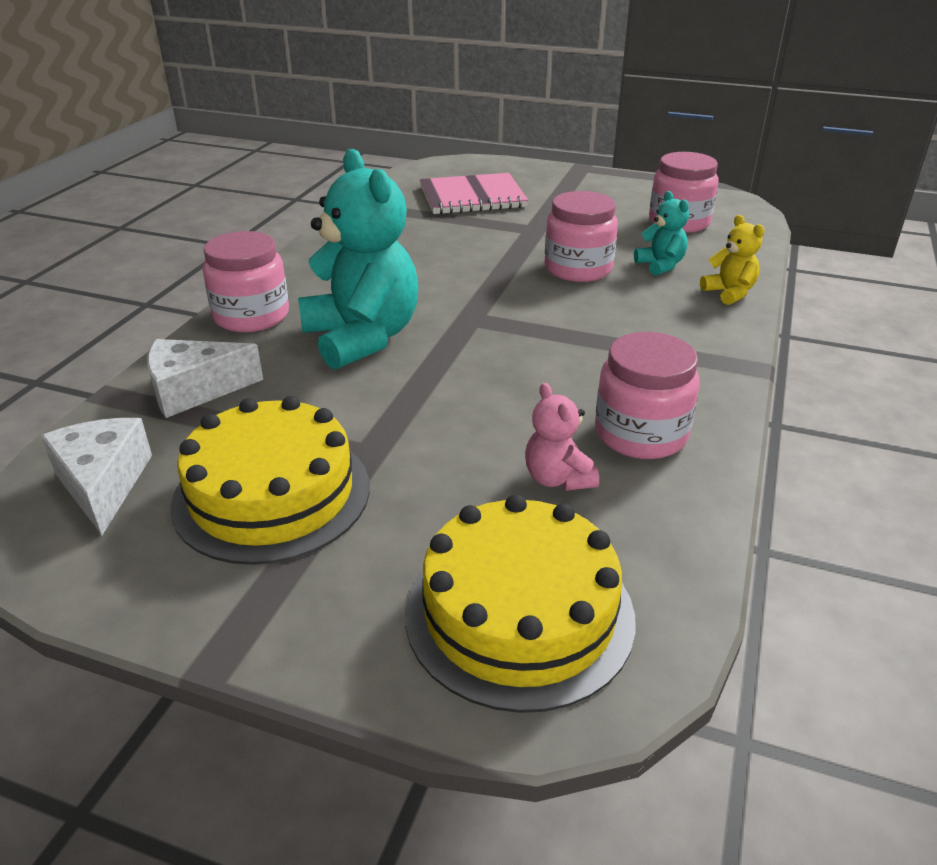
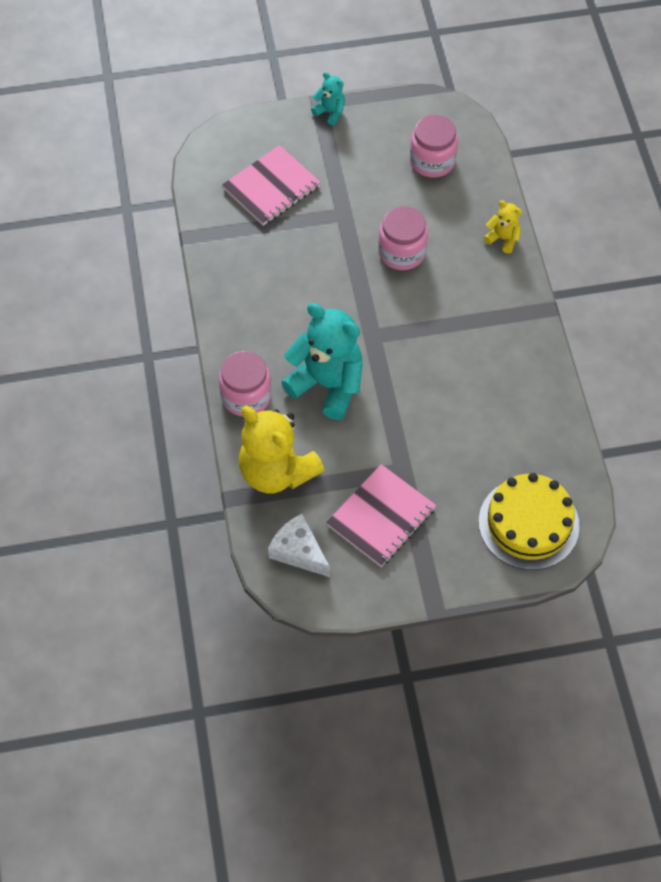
camera: 30 degrees left, 25 degrees up
(194, 390) = (277, 471): white cheese -> yellow teddy bear
(272, 494) = (381, 517): yellow cake -> pink notebook
(557, 478) = (498, 442): pink teddy bear -> none
(640, 434) = (518, 392): pink jar -> none
(660, 265) = (448, 224): turquoise teddy bear -> turquoise teddy bear (330, 112)

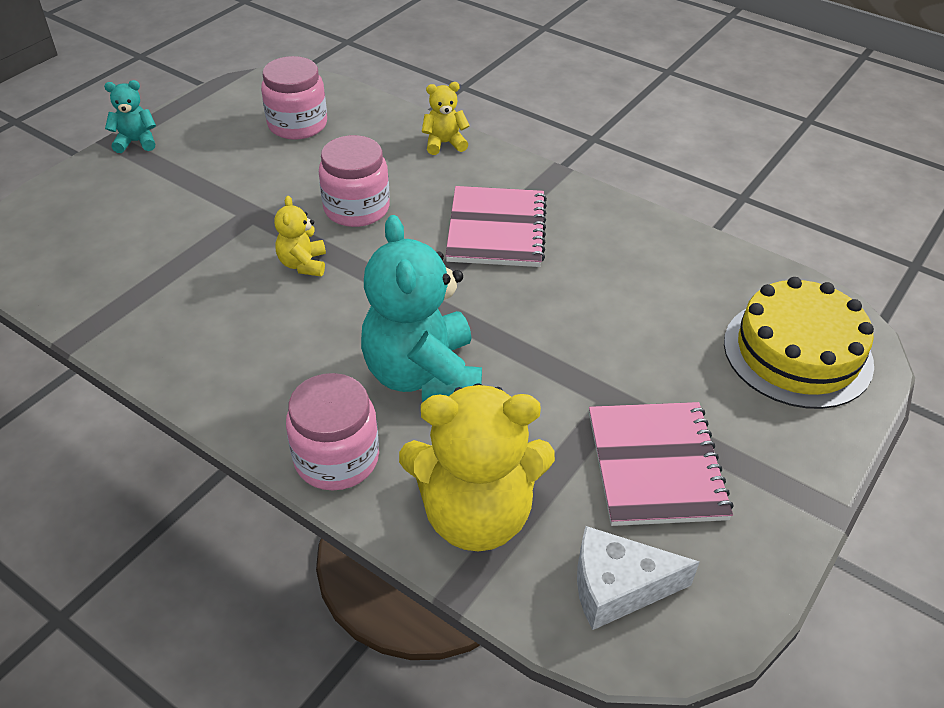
camera: 45 degrees left, 15 degrees down
(271, 187) = (135, 236): pink notebook -> pink notebook (496, 229)
(327, 384) = (423, 375): turquoise teddy bear -> turquoise teddy bear turned 90 degrees counterclockwise
(337, 270) = (303, 264): none -> yellow teddy bear

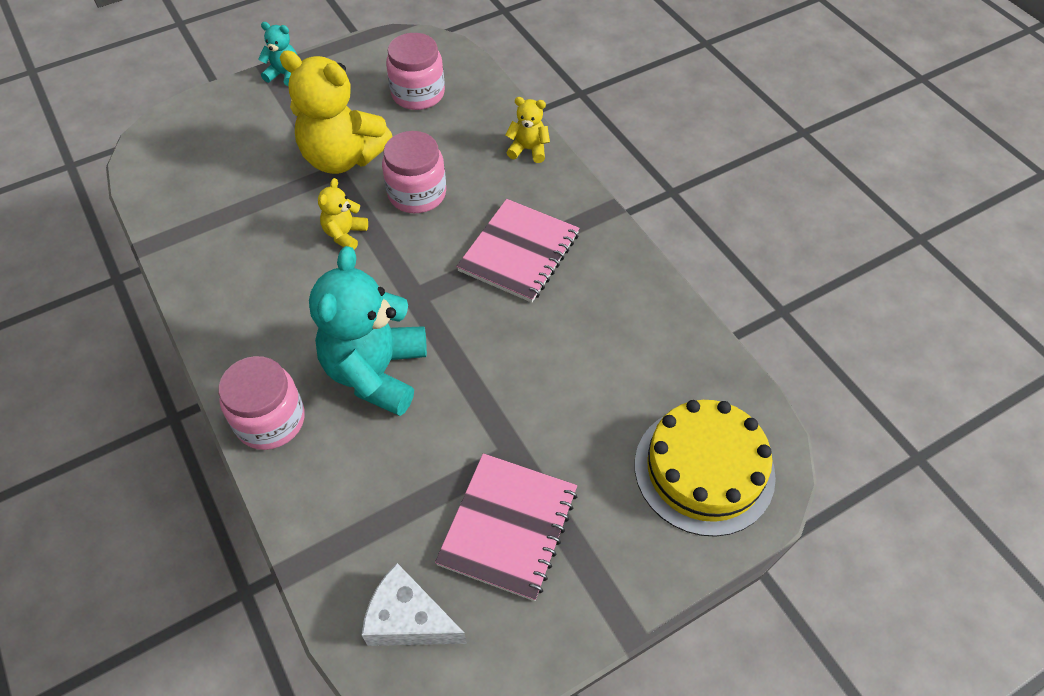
camera: 25 degrees right, 10 degrees up
(476, 514) = (342, 510): yellow teddy bear -> yellow teddy bear (343, 157)

